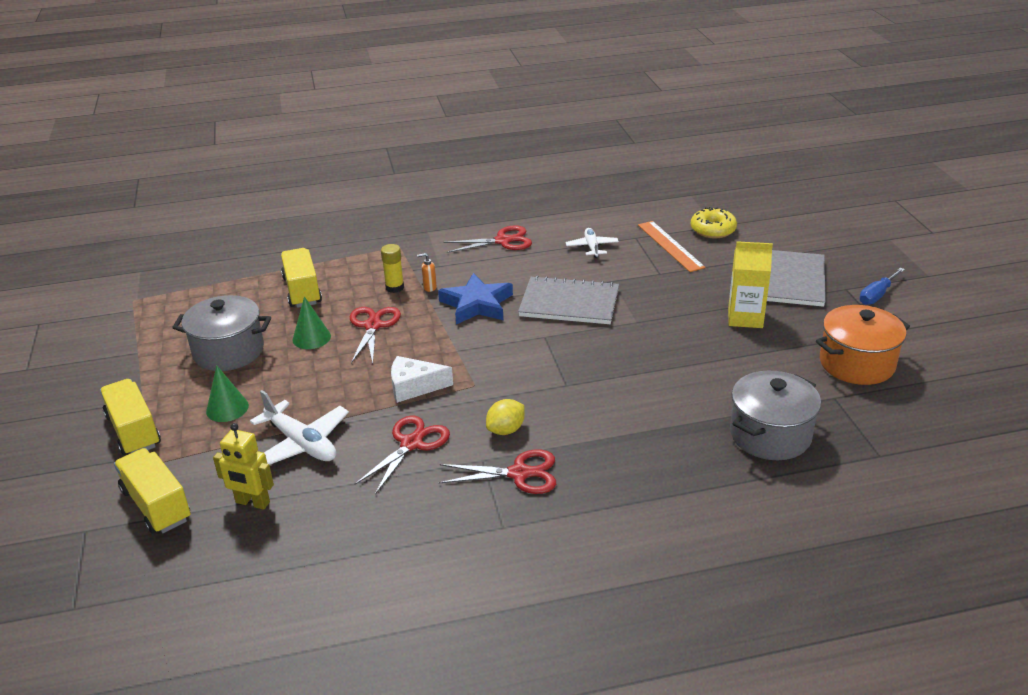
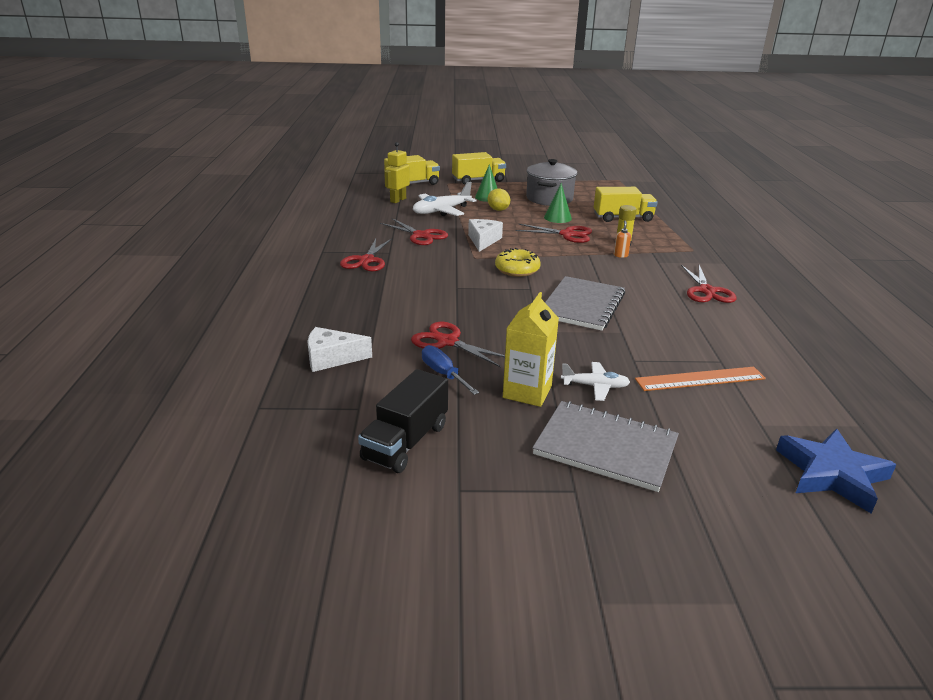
camera: 100 degrees right, 5 degrees down
(477, 304) = (589, 269): blue star -> blue star (831, 474)
(506, 430) = (415, 262): yellow lemon -> yellow lemon (498, 210)
(592, 247) = (695, 332): white plane -> white plane (595, 386)
(691, 370) = (447, 342): none -> red scissors
(713, 230) = (748, 419): yellow donut -> yellow donut (517, 269)
(770, 435) = (332, 358): grey pot -> white cheese
(857, 364) = (405, 442): orange pot -> black truck
(877, 295) = (550, 515): blue screwdriver -> blue screwdriver (443, 374)

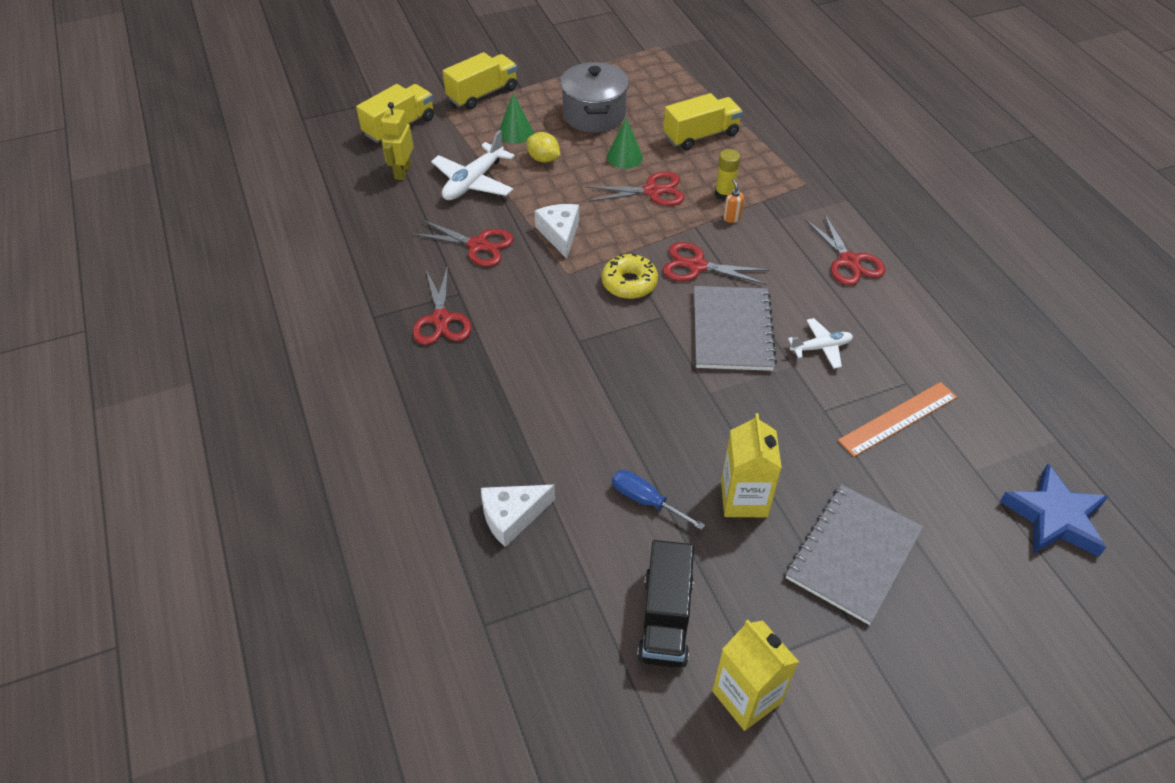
camera: 20 degrees left, 20 degrees up
(440, 510) = (746, 697): none -> yellow carton
(447, 342) = (621, 445): red scissors -> red scissors (696, 266)
(595, 386) = (805, 466): white plane -> white plane (821, 348)
(605, 447) = (853, 554): grey notebook -> grey notebook turned 60 degrees counterclockwise

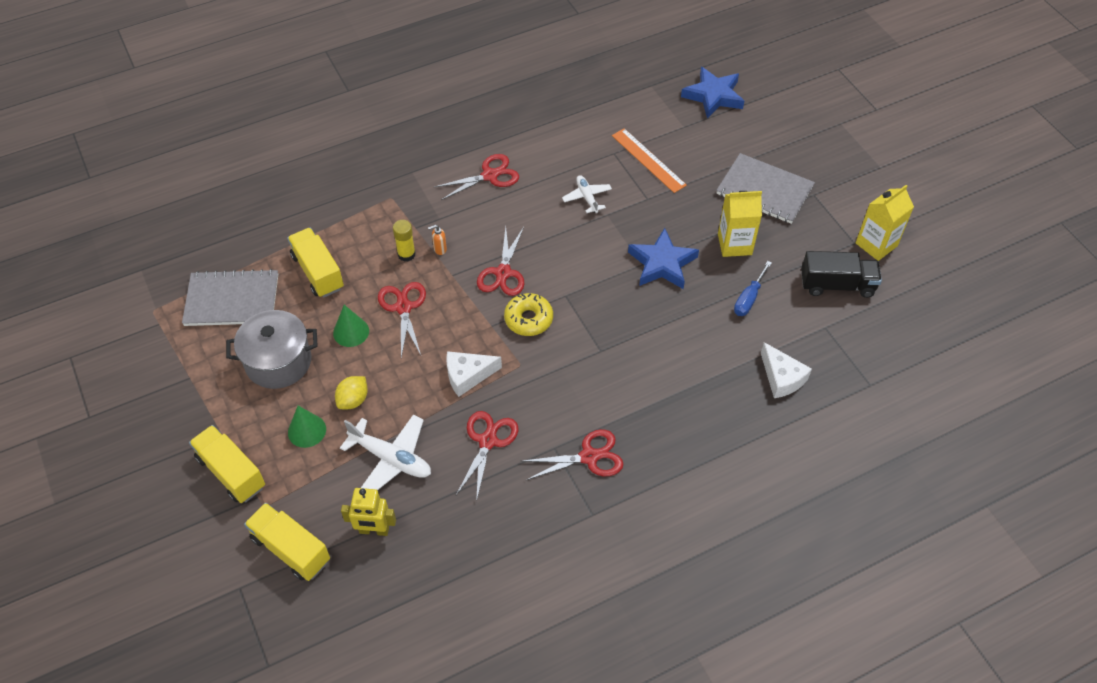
camera: 95 degrees left, 5 degrees up
(709, 412) = (662, 263): none -> blue star
(732, 330) = (575, 250): grey notebook -> grey notebook (232, 300)

